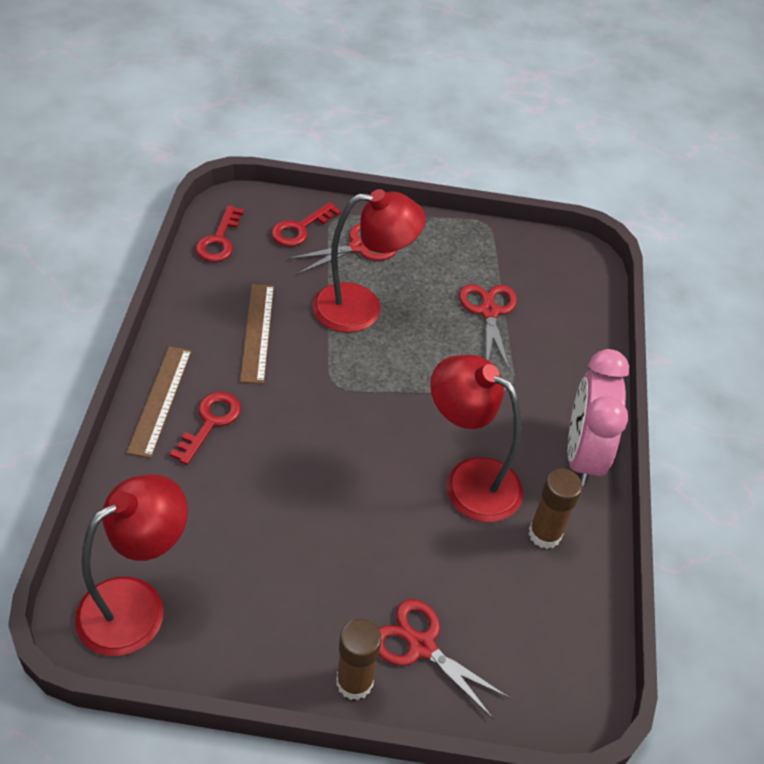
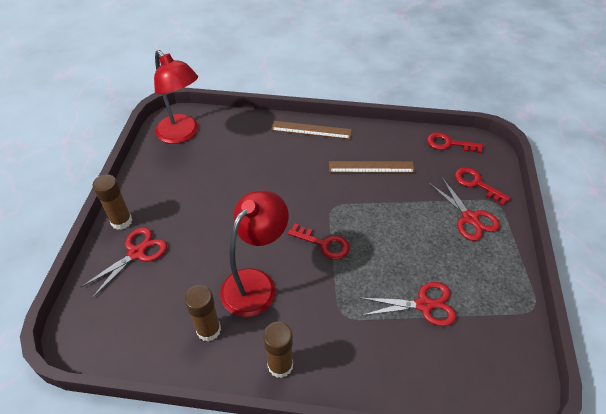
camera: 95 degrees right, 0 degrees up
(210, 422) = (297, 151): red key -> red key (324, 244)
(362, 308) = (406, 221): red lamp -> none
(582, 455) = (280, 365): pink clock -> brown glue stick

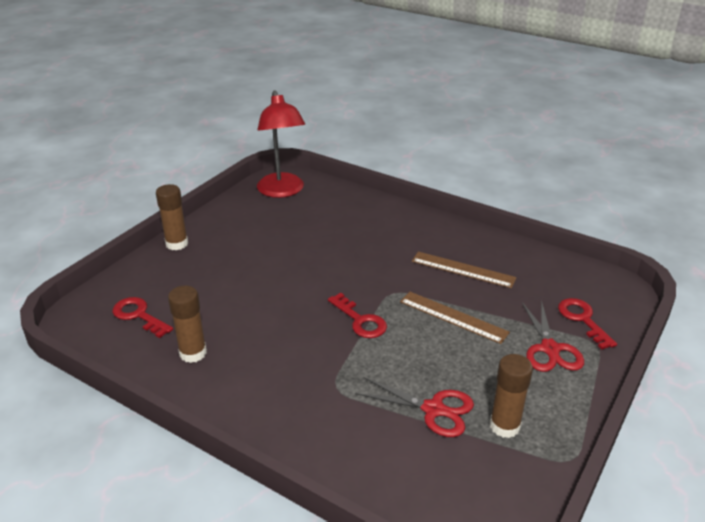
camera: 25 degrees right, 15 degrees down
(137, 253) = (172, 272): red scissors -> none
(255, 283) = (265, 331): red lamp -> none
(280, 365) = (240, 406): brown glue stick -> brown glue stick (504, 426)
(311, 130) = (418, 220): brown ruler -> brown ruler (453, 317)
(449, 144) = (575, 273): red key -> red key (139, 315)

